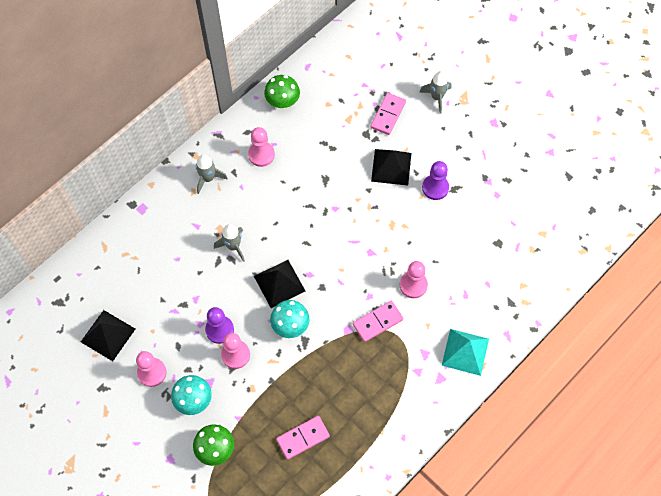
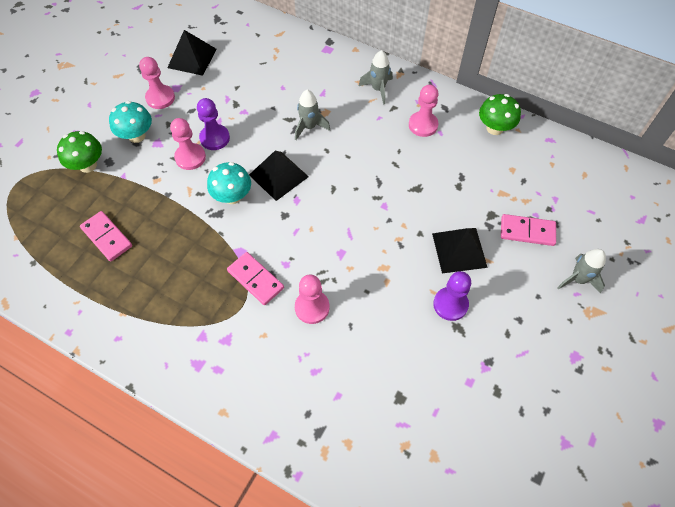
camera: 75 degrees right, 5 degrees down
(465, 352) = (237, 387): turquoise pyramid -> none

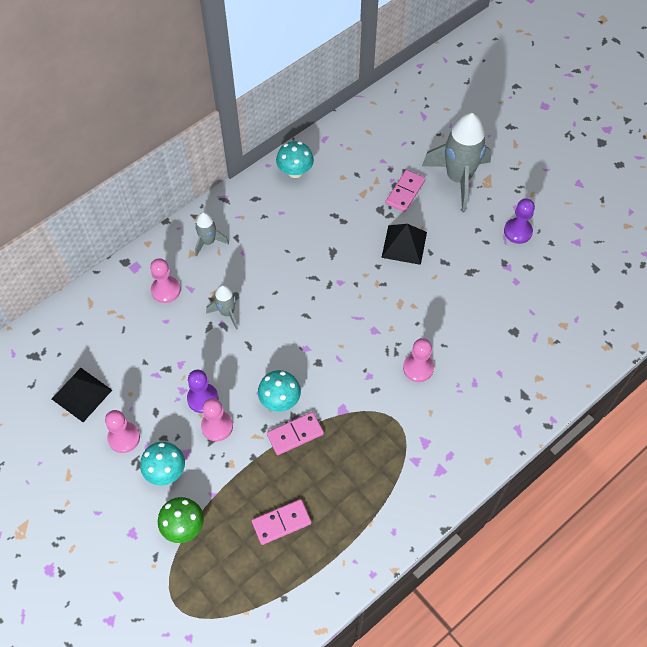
camera: 70 degrees left, 0 degrees up
(255, 279) = (375, 404): pink domino -> pink domino (295, 434)
(278, 175) = (272, 355): black pyramid -> none
(423, 125) = (267, 222): pink pawn -> pink pawn (166, 290)
(450, 304) = (449, 269): purple pawn -> purple pawn (518, 231)
(494, 128) = (295, 171): green mushroom -> turquoise mushroom
(578, 279) = (458, 178): grey rocket -> grey rocket, size x2.00

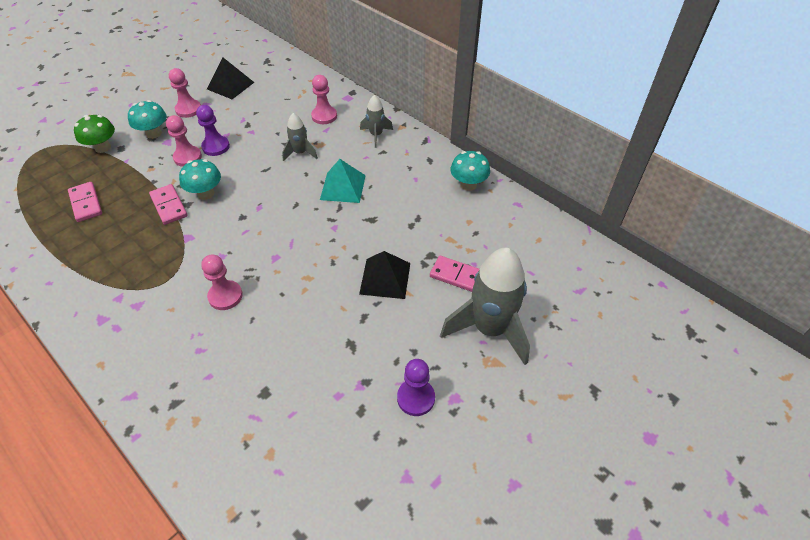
camera: 85 degrees right, 10 degrees down
(286, 274) = (343, 187): none -> turquoise pyramid

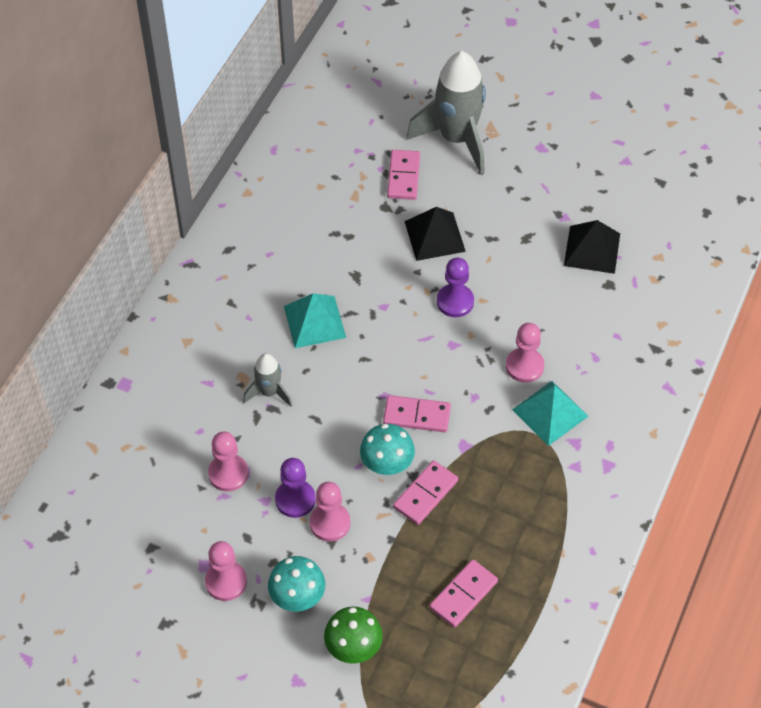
camera: 110 degrees left, 5 degrees up
(173, 298) = (550, 413): none -> turquoise pyramid
(230, 85) = (145, 555): black pyramid -> black pyramid (592, 249)
(230, 219) = (416, 415): none -> pink domino
(324, 116) = (179, 396): pink pawn -> pink pawn (228, 473)
(376, 135) = (200, 320): grey rocket -> none
(416, 398) = (555, 174): purple pawn -> purple pawn (455, 302)
(468, 185) = (259, 200): turquoise mushroom -> none

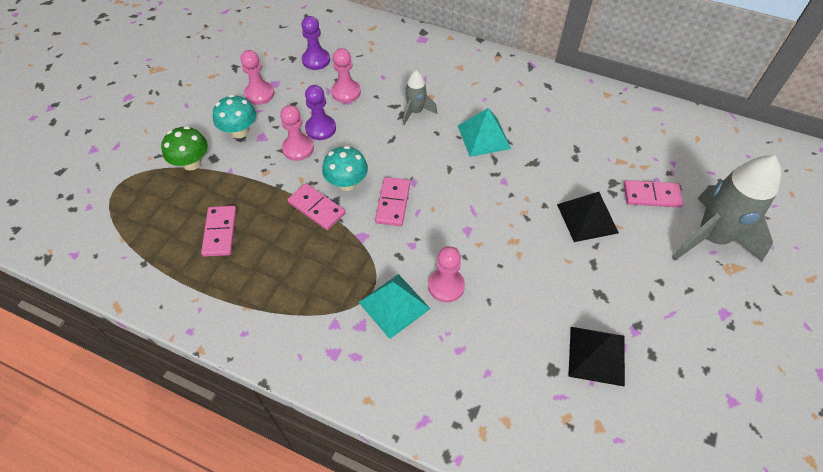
camera: 90 degrees right, 0 degrees up
(455, 302) = (514, 232): purple pawn -> purple pawn (316, 60)
(463, 595) = (220, 232): pink domino -> pink domino turned 45 degrees clockwise

